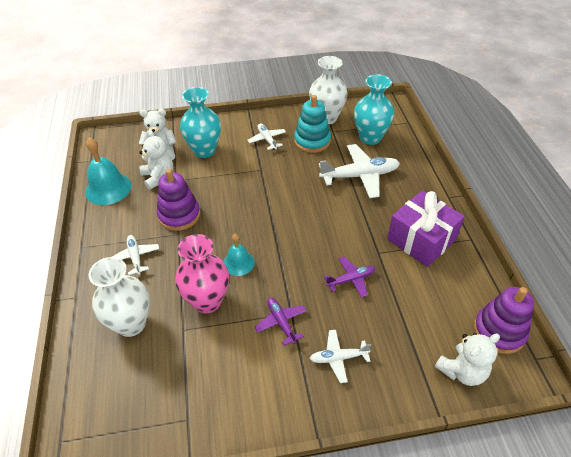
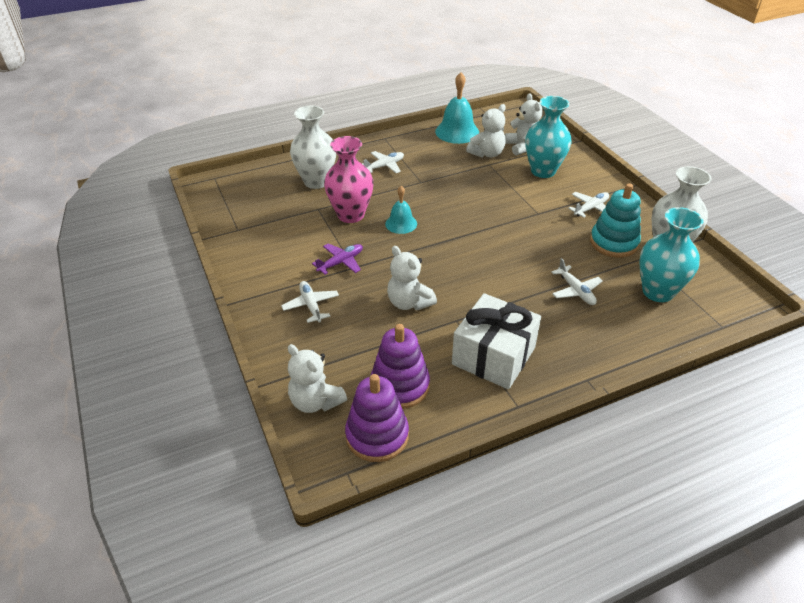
camera: 75 degrees right, 5 degrees down
(179, 215) = (444, 177): purple stacking toy -> purple stacking toy (400, 385)
(351, 279) = (409, 302): purple plane -> white teddy bear
(360, 176) = (576, 291): white plane -> white plane, size x0.55
(421, 240) = (493, 356): purple gift -> white gift

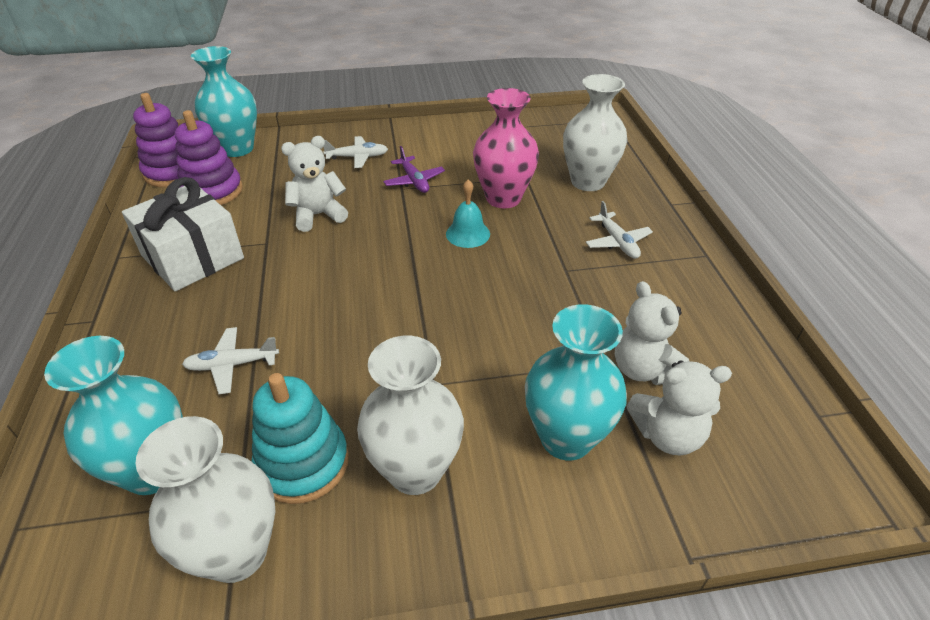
camera: 105 degrees right, 0 degrees up
(316, 401) = (237, 149): white teddy bear -> turquoise vase
(457, 132) = (731, 347): turquoise bell -> none
(591, 208) = (415, 470): white plane -> white vase

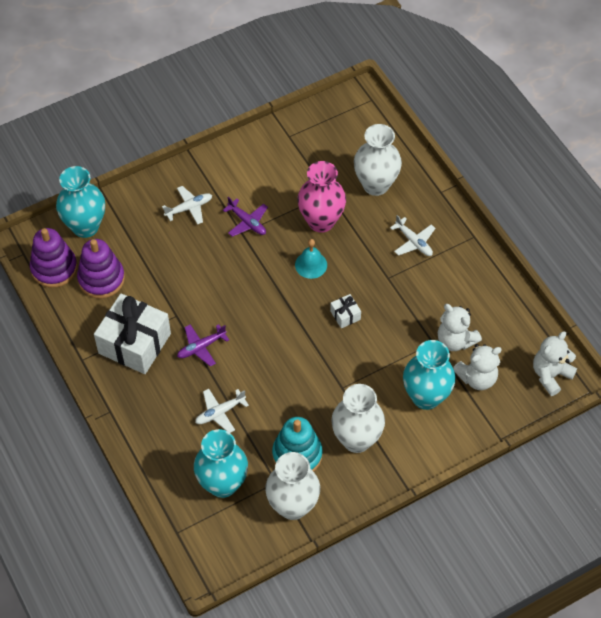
camera: 20 degrees left, 15 degrees up
(269, 282) = (201, 347): none -> purple plane
(318, 215) = (196, 279): white teddy bear -> white teddy bear (550, 375)
(485, 296) = (345, 315): none -> white gift

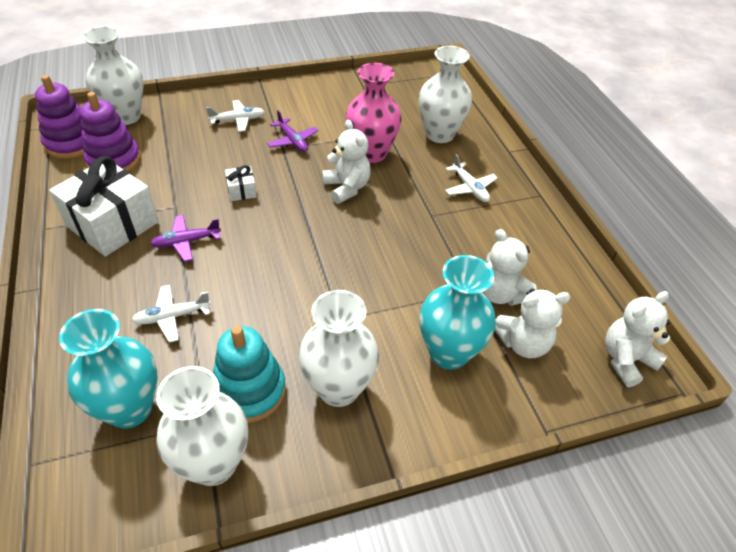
camera: 10 degrees right, 10 degrees down
(85, 226) = (126, 116): turquoise vase -> white vase
(311, 265) = (347, 188): turquoise bell -> white teddy bear
(345, 315) = (370, 242): white gift -> white gift (242, 190)

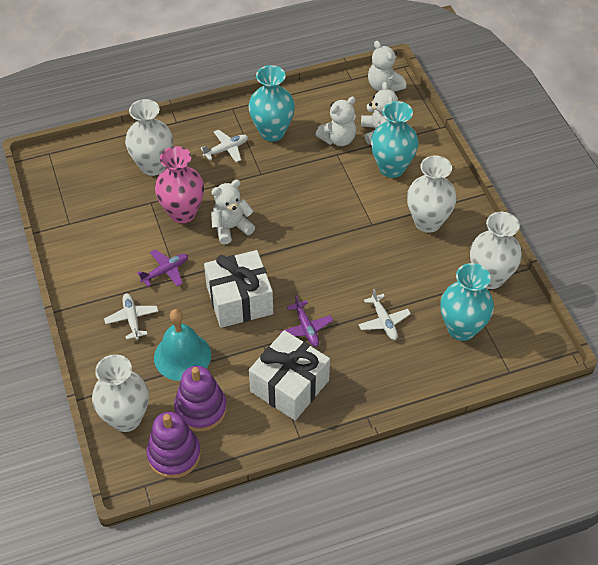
camera: 90 degrees left, 5 degrees up
(182, 150) = (182, 356): none -> turquoise bell
(242, 190) = (239, 300): white gift -> white gift, size x2.33
(249, 391) = (437, 267): turquoise stacking toy -> none
(504, 228) = (272, 132): none -> turquoise vase

